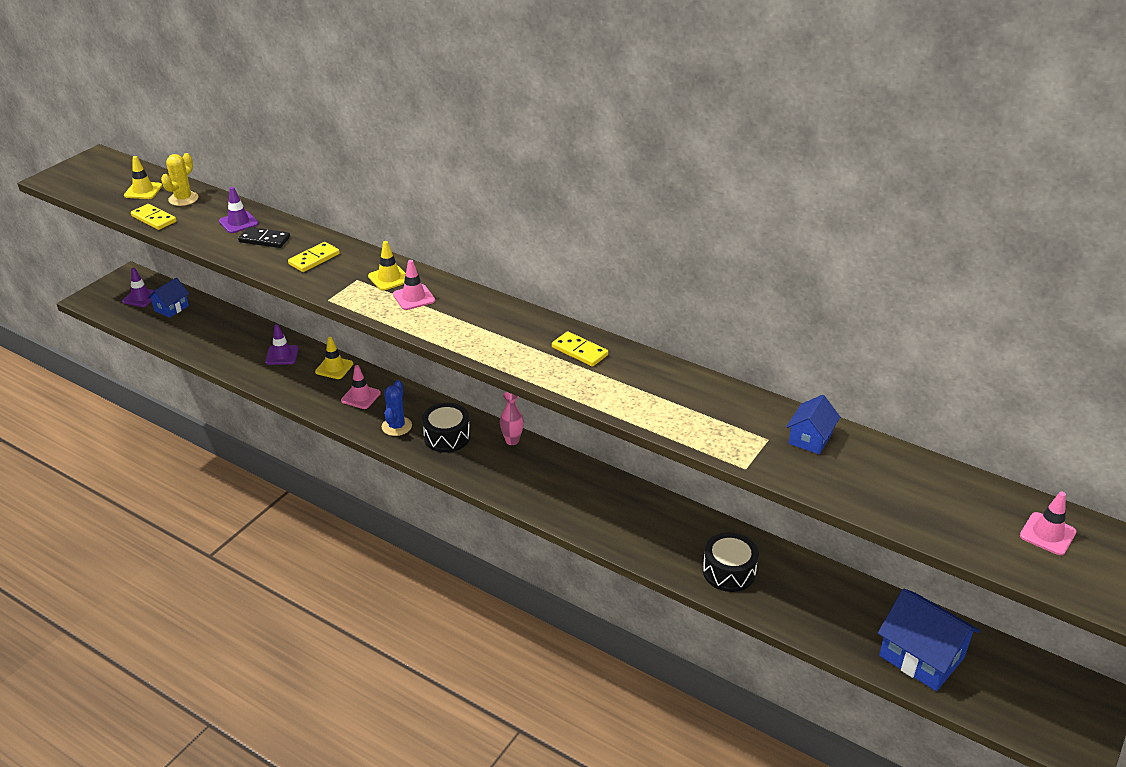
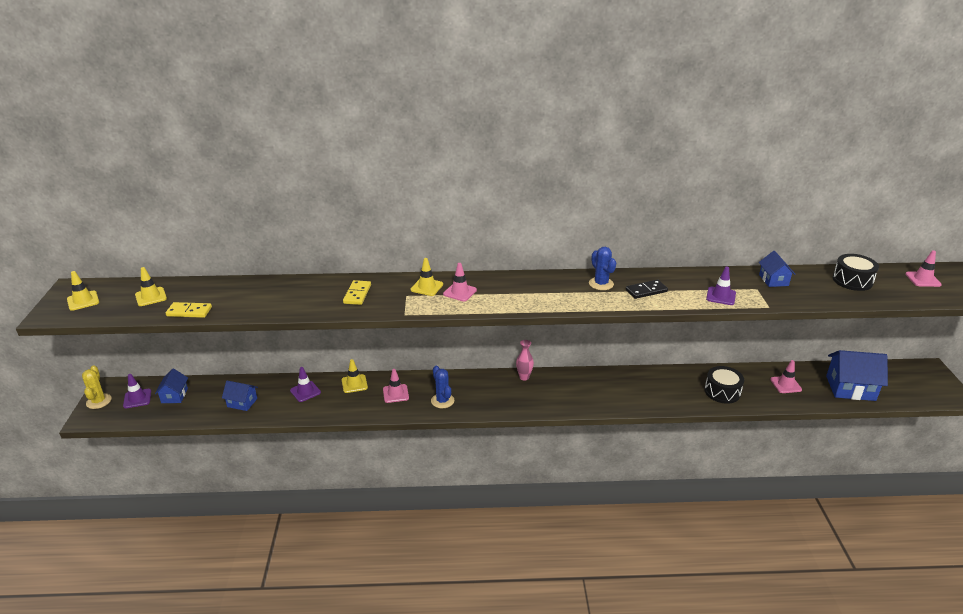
camera: 35 degrees left, 5 degrees down
(90, 174) = (83, 301): none -> yellow traffic cone
(183, 199) = (195, 291): yellow cactus -> yellow cactus (99, 401)
(217, 341) = (242, 402): none -> blue house
(238, 222) = (265, 291): purple traffic cone -> purple traffic cone (721, 296)
(264, 240) = (302, 295): black domino -> black domino (646, 291)
(447, 437) = (482, 393): black drum -> black drum (852, 280)
(579, 351) = (601, 284): yellow domino -> blue cactus
(830, 606) = (785, 384): none -> pink traffic cone

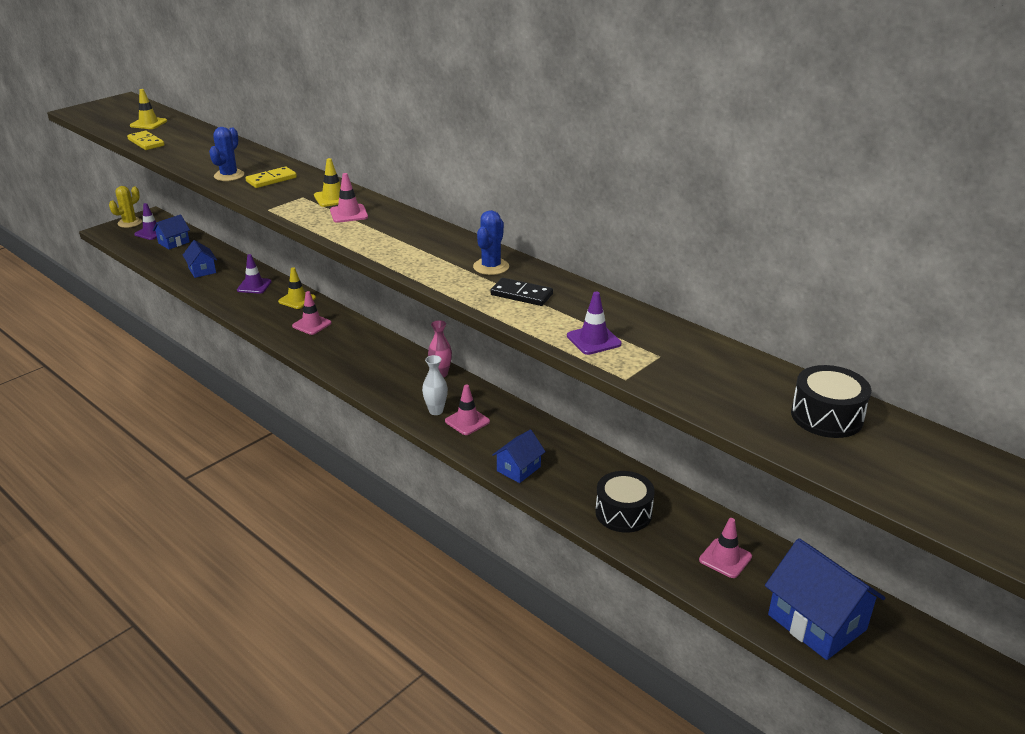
camera: 45 degrees right, 0 degrees up
(83, 301) = (110, 110): yellow traffic cone -> none
(442, 401) = (335, 351): blue cactus -> blue cactus (229, 175)
(559, 399) = (436, 411): none -> white vase
(773, 280) = (706, 360): blue house -> blue house (518, 469)
(923, 279) = (960, 475): pink traffic cone -> pink traffic cone (467, 421)

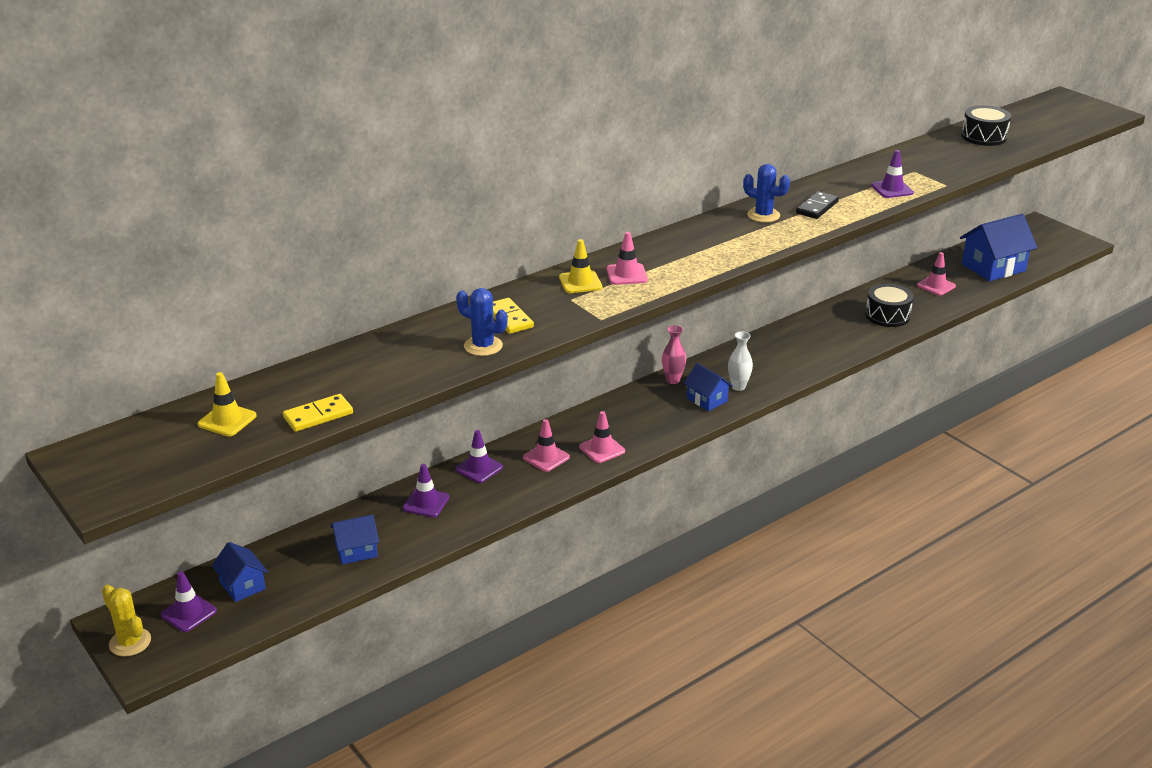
camera: 80 degrees left, 0 degrees up
(297, 300) = (479, 468): yellow traffic cone -> purple traffic cone
(467, 421) = (757, 372): pink traffic cone -> pink traffic cone (602, 449)
(518, 469) = (830, 353): blue house -> blue house (707, 400)

